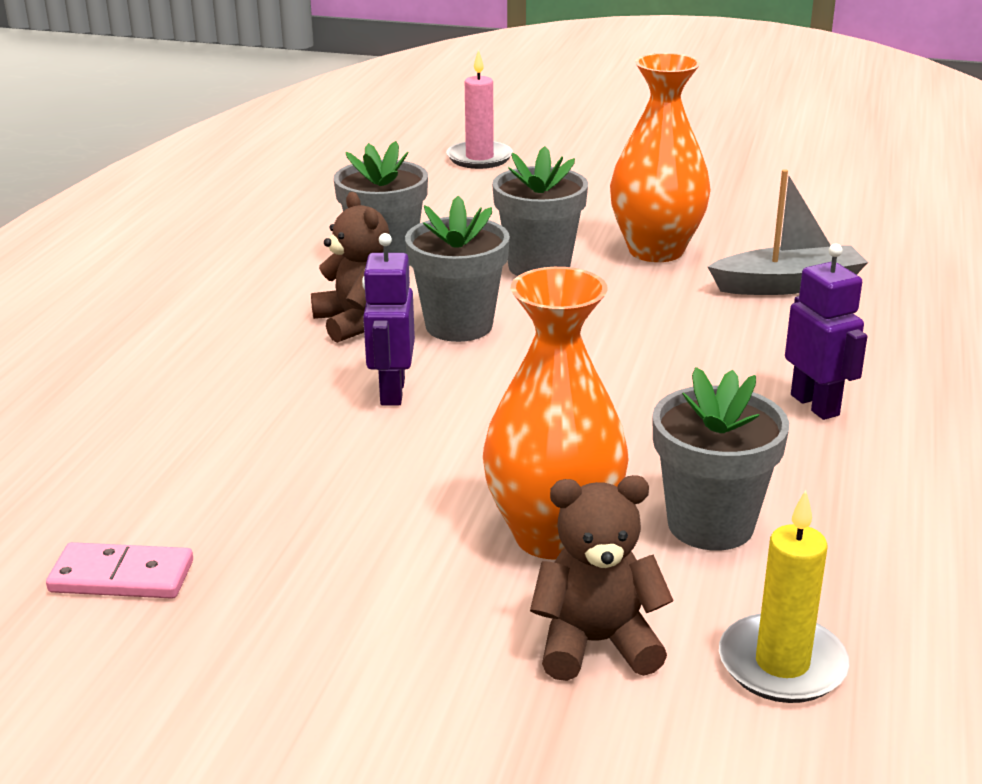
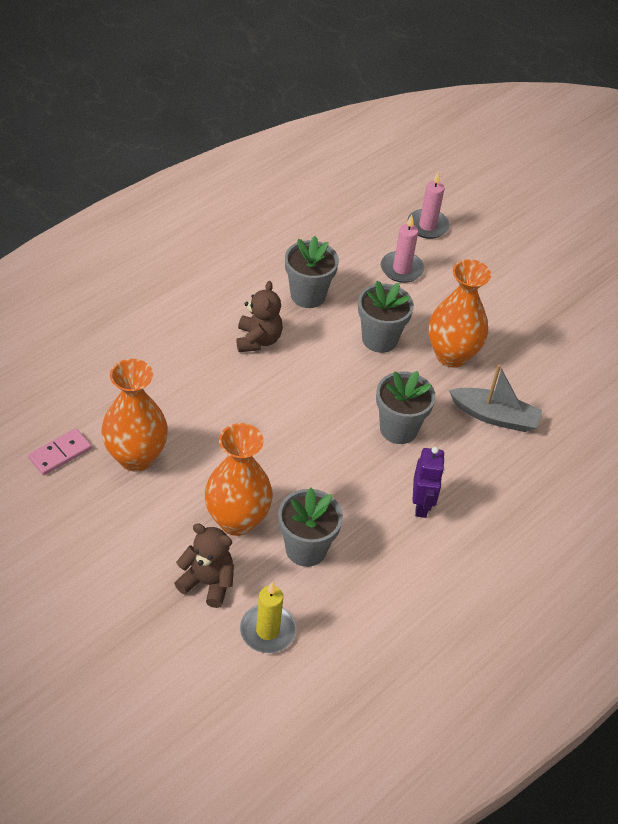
camera: 25 degrees right, 20 degrees up
(122, 577) = (60, 454): pink domino -> pink domino turned 75 degrees counterclockwise
(282, 525) = (136, 457): none -> orange vase
(392, 392) = (238, 398): purple robot -> none
(459, 326) = (303, 366): grey flower pot -> grey flower pot (398, 429)
(490, 200) = (401, 269): none -> pink candle

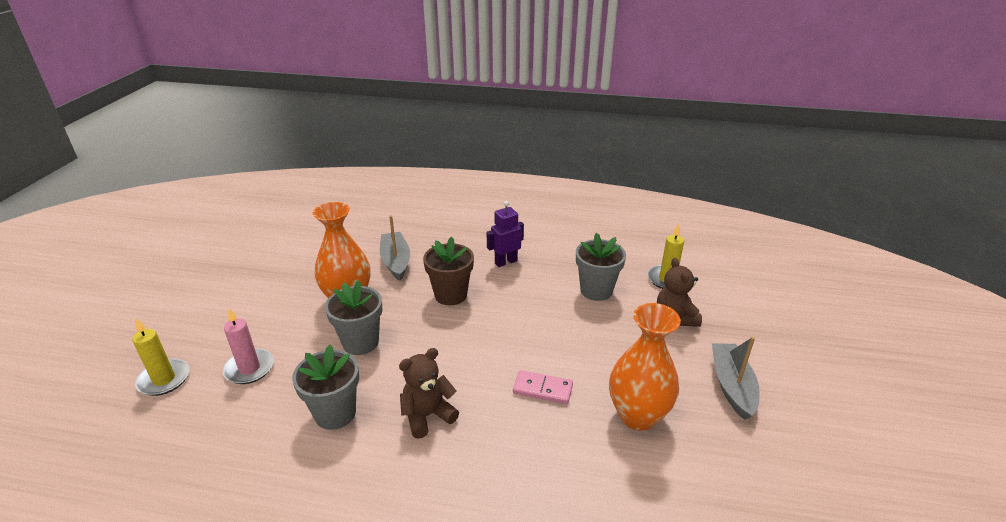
camera: 120 degrees left, 15 degrees down
(60, 454) = (698, 470): pink domino -> pink domino (542, 389)
(96, 546) = (732, 386): none -> grey boat
(237, 520) = (616, 329): orange vase -> none
(398, 429) = (451, 295): grey flower pot -> brown flower pot
(427, 226) = (164, 379): pink candle -> yellow candle

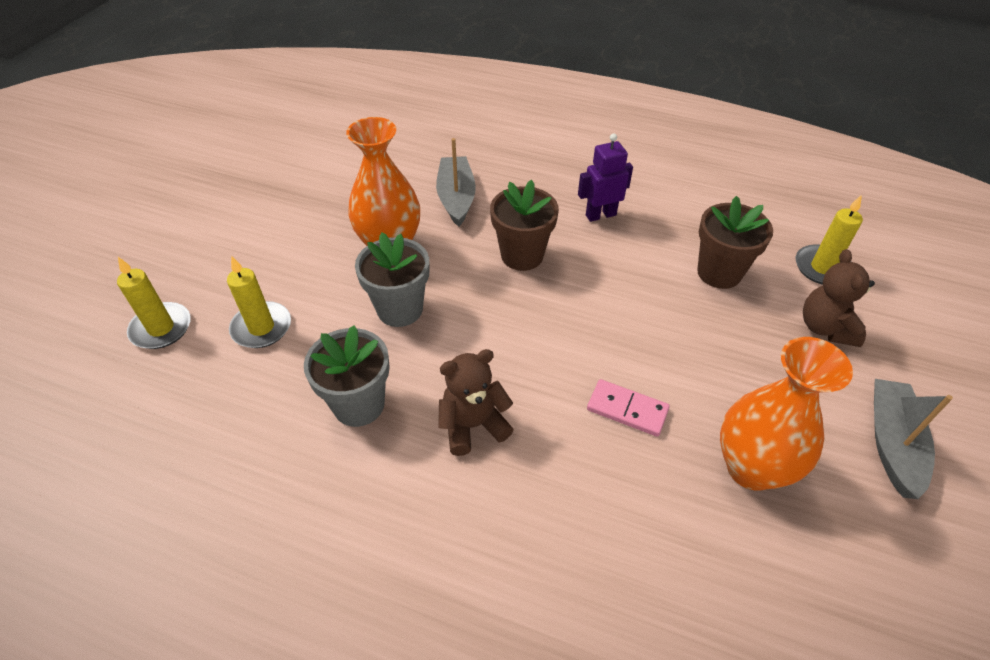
camera: 10 degrees right, 15 degrees up
(249, 368) = (261, 327): pink candle -> yellow candle
(596, 290) = (719, 273): grey flower pot -> brown flower pot

